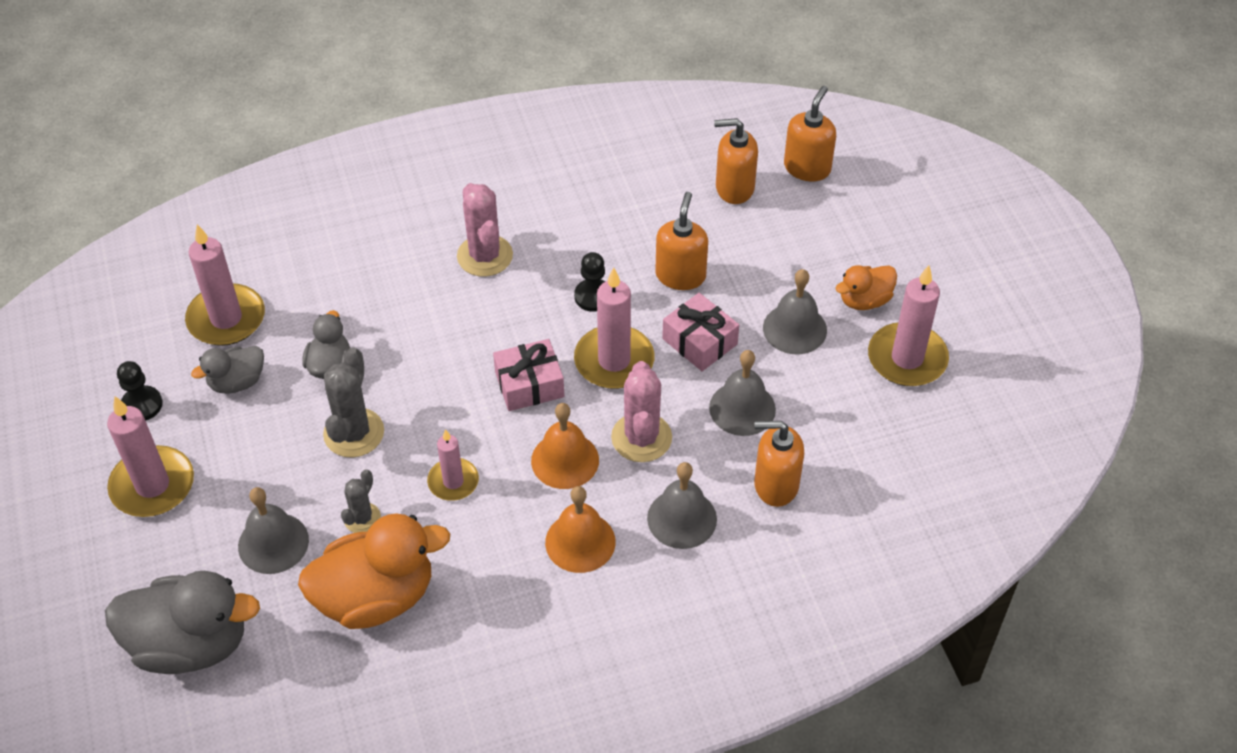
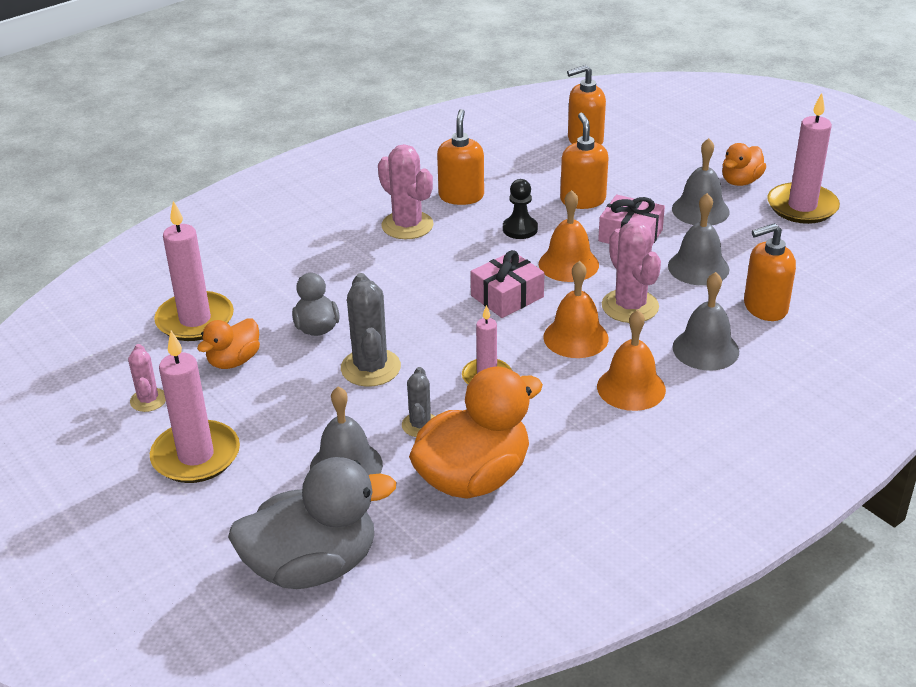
camera: 20 degrees left, 15 degrees down
(142, 405) = (148, 400): black pawn -> pink cactus
(237, 382) = (234, 361): grey duck -> orange duck
(614, 361) = (568, 264): pink candle -> orange bell
(807, 168) = (633, 117): orange soap dispenser -> orange soap dispenser (461, 196)

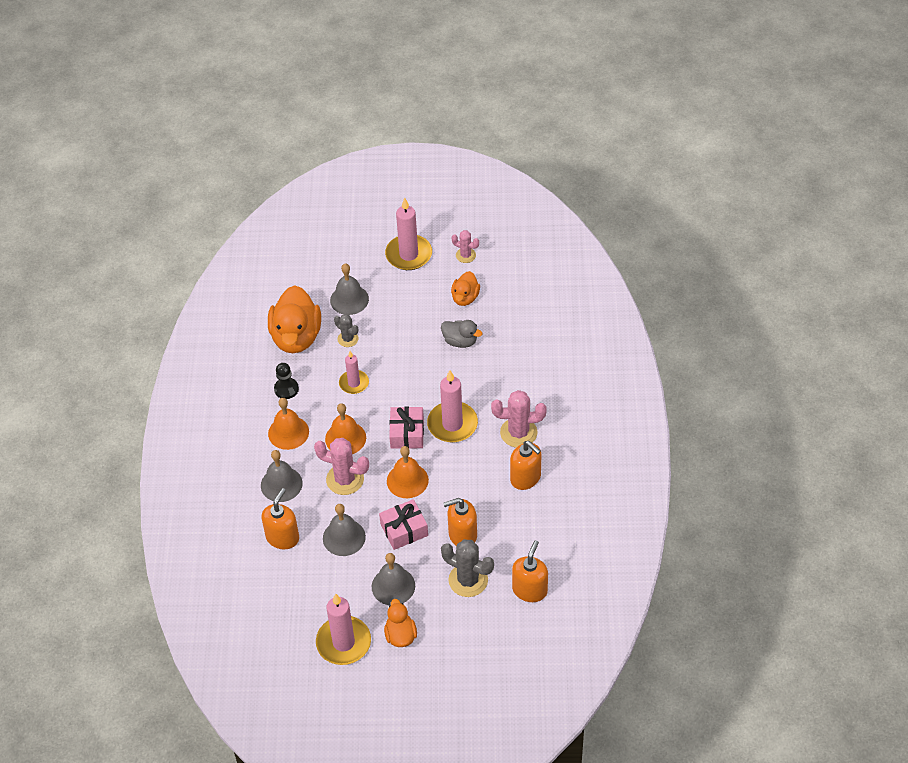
camera: 130 degrees right, 15 degrees up
(195, 320) = (515, 299): pink candle -> pink candle (452, 424)
(234, 361) = (465, 298): orange duck -> orange duck turned 150 degrees counterclockwise
(312, 566) = (304, 260): grey duck -> none
(370, 368) = (407, 344): grey cactus -> grey cactus (468, 580)
(520, 229) = (463, 482): black pawn -> black pawn (286, 389)
(582, 200) = (462, 535): orange soap dispenser -> orange soap dispenser turned 135 degrees clockwise

